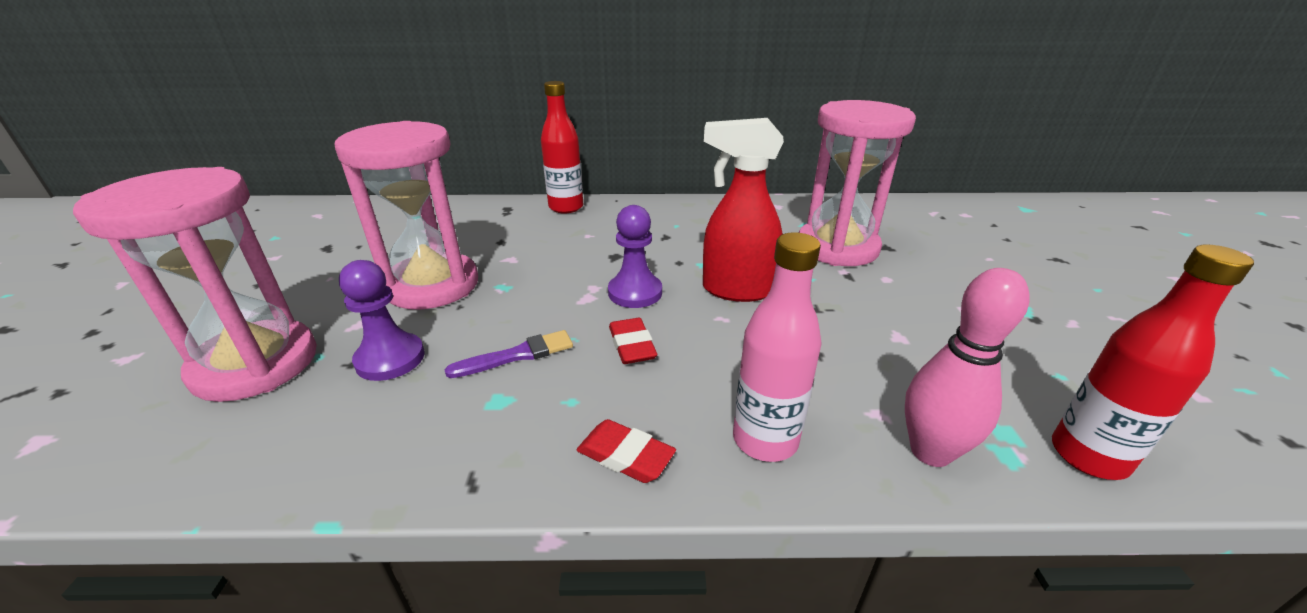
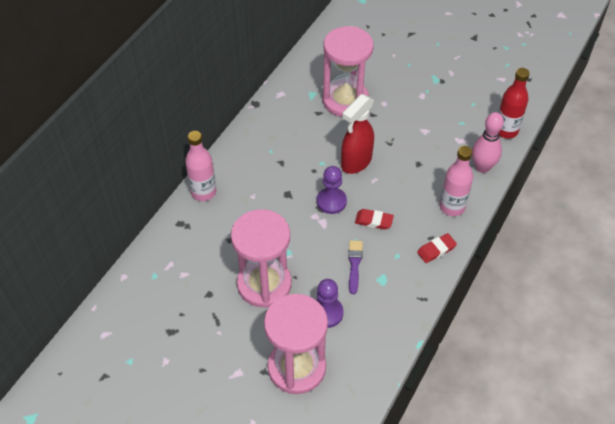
camera: 60 degrees left, 20 degrees up
(566, 207) = (203, 192): red bottle -> pink bottle

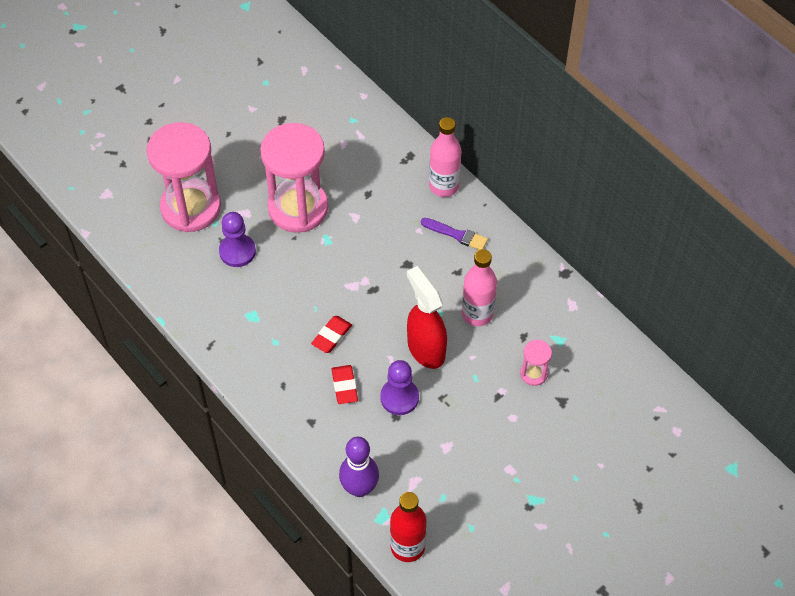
camera: 110 degrees right, 5 degrees up
(331, 201) = (378, 303): purple pawn -> purple pawn (399, 397)
(345, 100) = (533, 374): pink hourglass -> pink hourglass, size x0.43
(354, 264) = (283, 296): purple brush -> purple brush (456, 235)
(436, 250) = (264, 384): red eraser -> red eraser (344, 386)
(452, 207) = (314, 426): pink bottle -> pink bottle (477, 314)
(482, 167) = (359, 488): pink bowling pin -> purple bowling pin

